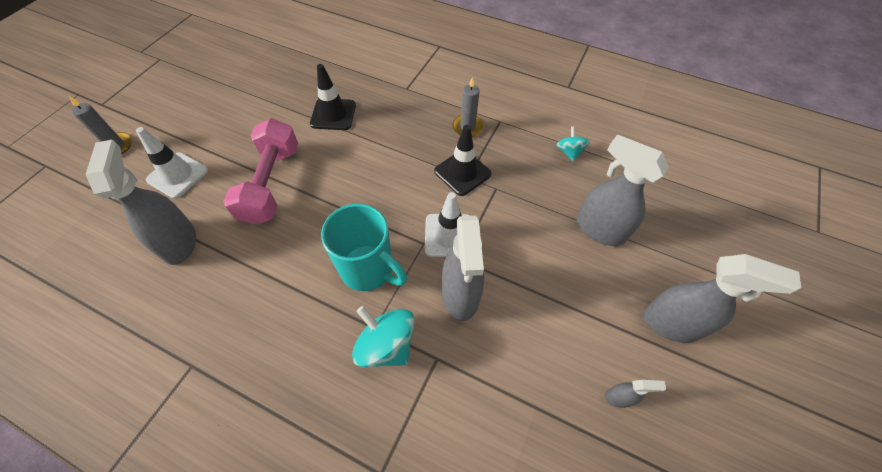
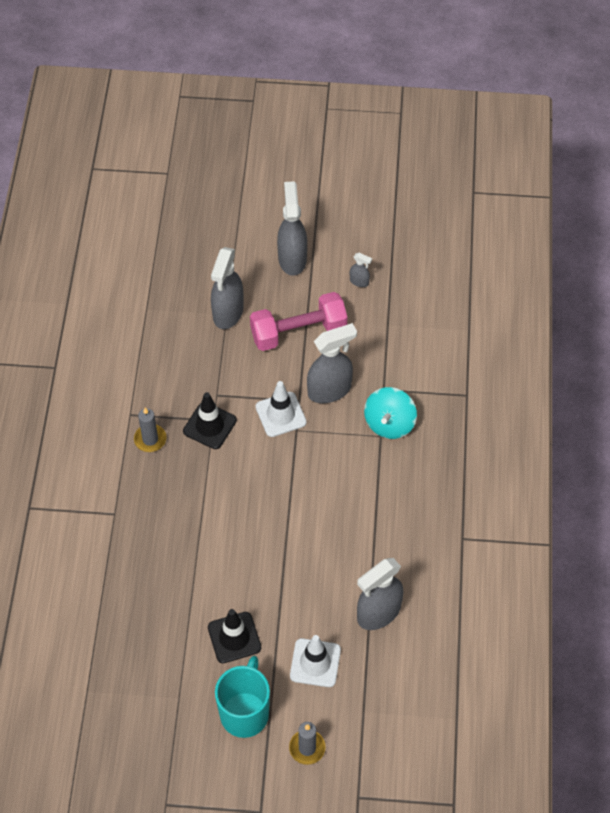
camera: 110 degrees left, 0 degrees up
(271, 184) = (289, 575): pink dumbbell -> pink dumbbell (298, 332)
(333, 114) = (181, 566): black traffic cone -> black traffic cone (234, 637)
(368, 269) = (337, 459): turquoise mug -> turquoise mug (245, 712)
(569, 152) = (149, 349): turquoise spinning top -> none
(619, 397) = (359, 282): grey spray bottle -> grey spray bottle turned 135 degrees clockwise

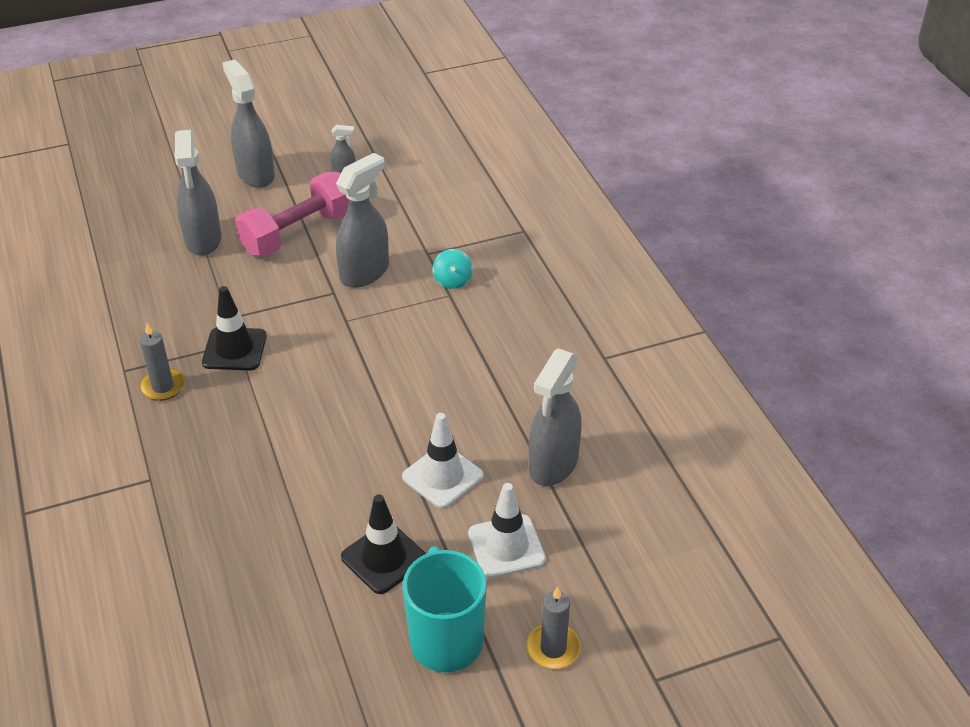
camera: 25 degrees left, 15 degrees down
(280, 414) = (318, 312): white traffic cone -> white traffic cone (442, 476)
(389, 423) = (452, 281): turquoise spinning top -> turquoise spinning top, size x0.59

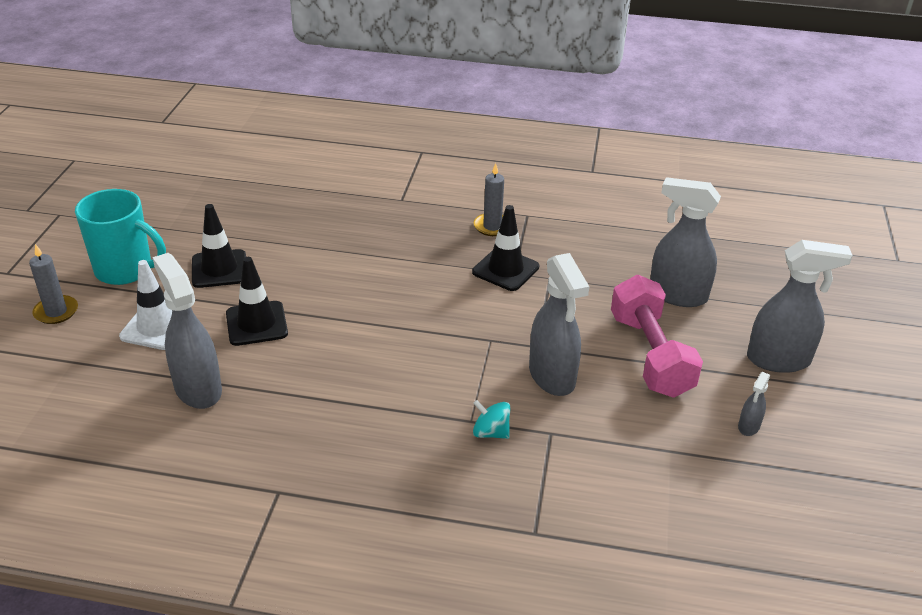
camera: 120 degrees right, 5 degrees down
(442, 476) = (256, 324): white traffic cone -> black traffic cone

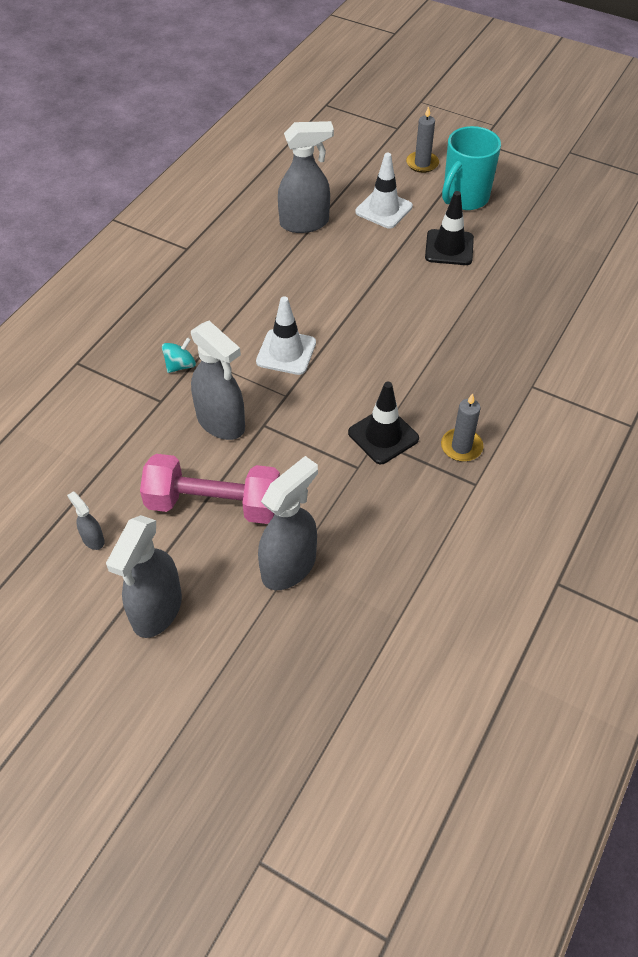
camera: 110 degrees right, 15 degrees up
(256, 324) = (367, 260): black traffic cone -> none
(430, 353) = (286, 352): none -> white traffic cone
(552, 376) = (221, 422): grey spray bottle -> grey spray bottle turned 135 degrees counterclockwise

